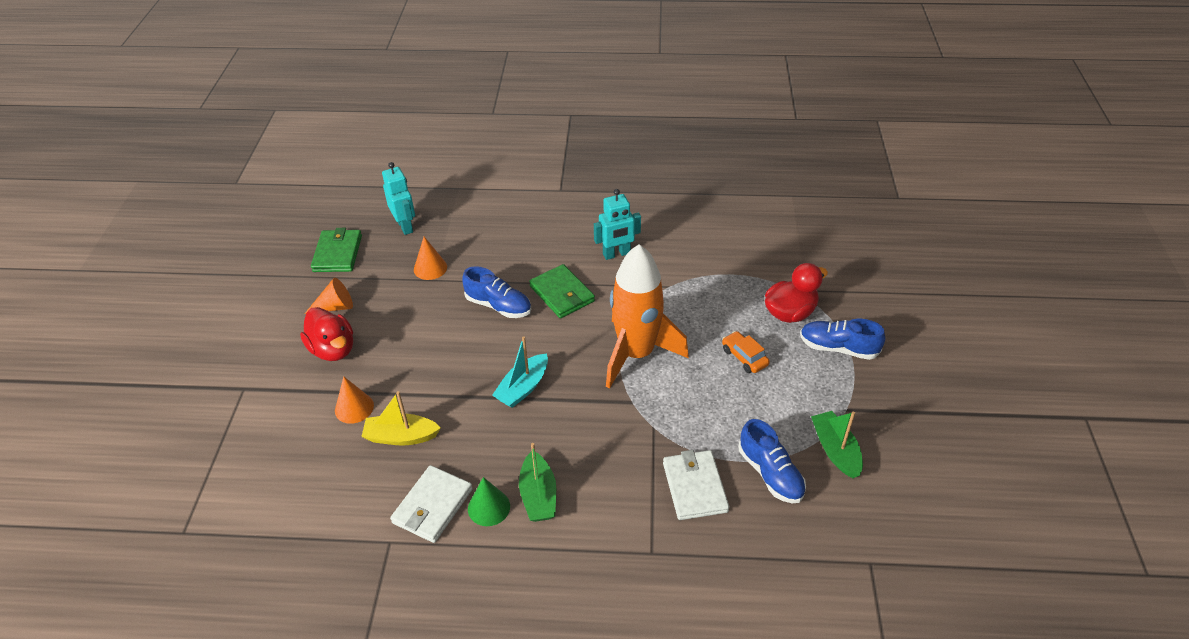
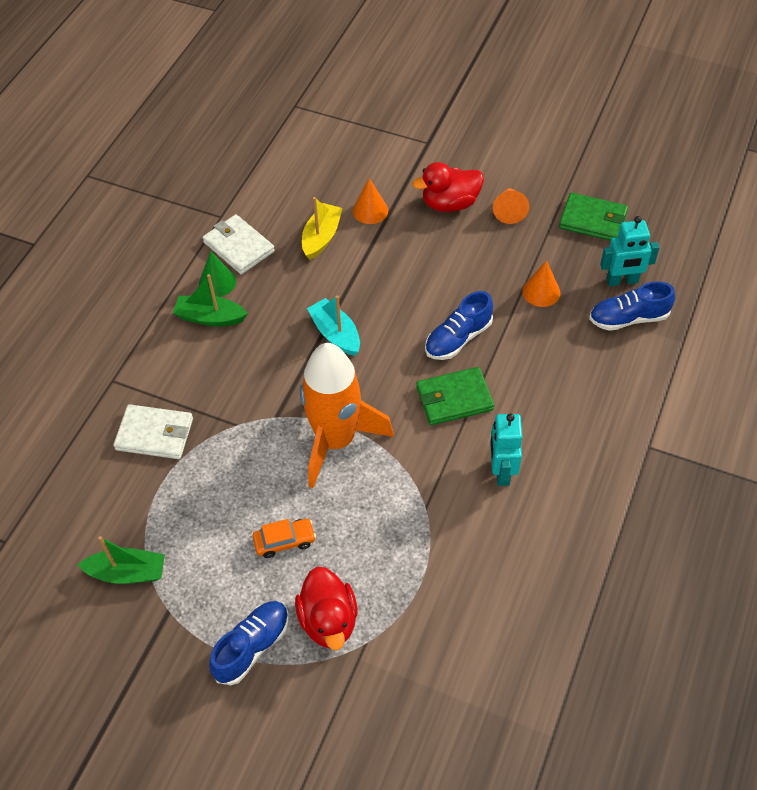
camera: 110 degrees right, 10 degrees up
(770, 474) = (134, 502): blue shoe -> blue shoe (628, 318)

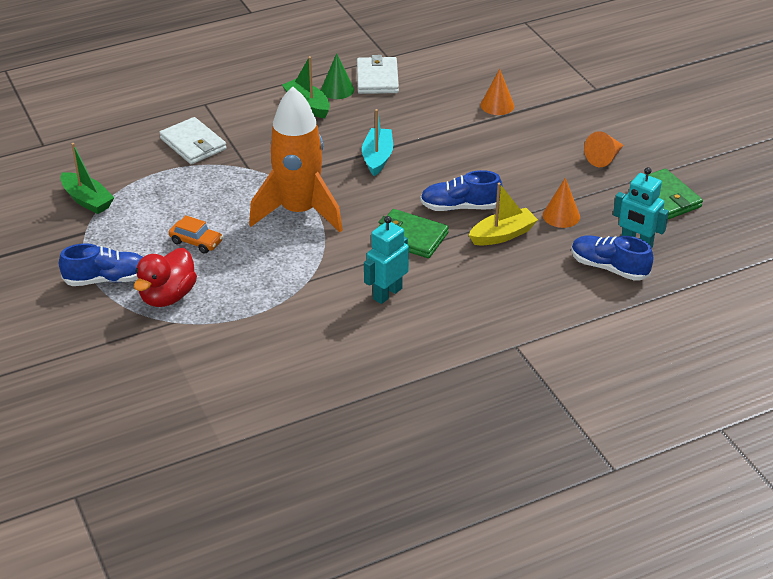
camera: 40 degrees right, 15 degrees down
(321, 237) = (441, 102): yellow boat -> yellow boat (502, 235)
(450, 203) = (563, 131): red duck -> none

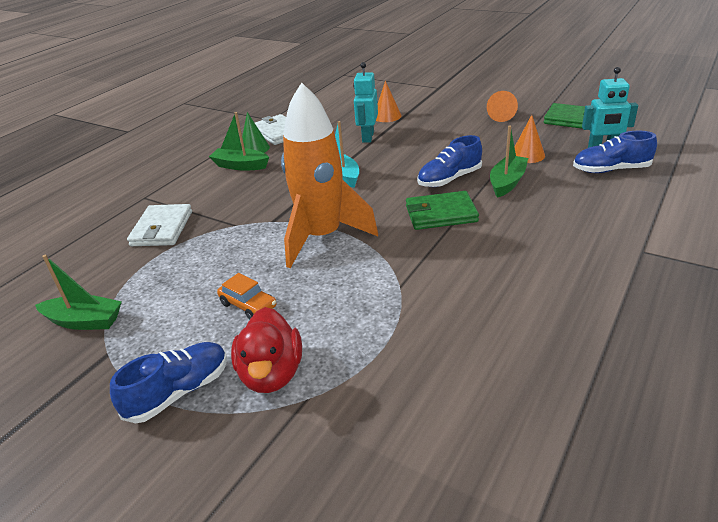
camera: 30 degrees left, 5 degrees down
(193, 144) = (162, 228): white wallet -> white wallet turned 75 degrees clockwise
(196, 242) = (248, 305): orange car -> orange car turned 45 degrees clockwise
(387, 293) = (483, 263): turquoise robot -> turquoise robot (367, 137)
(502, 235) = (507, 182): yellow boat -> green boat

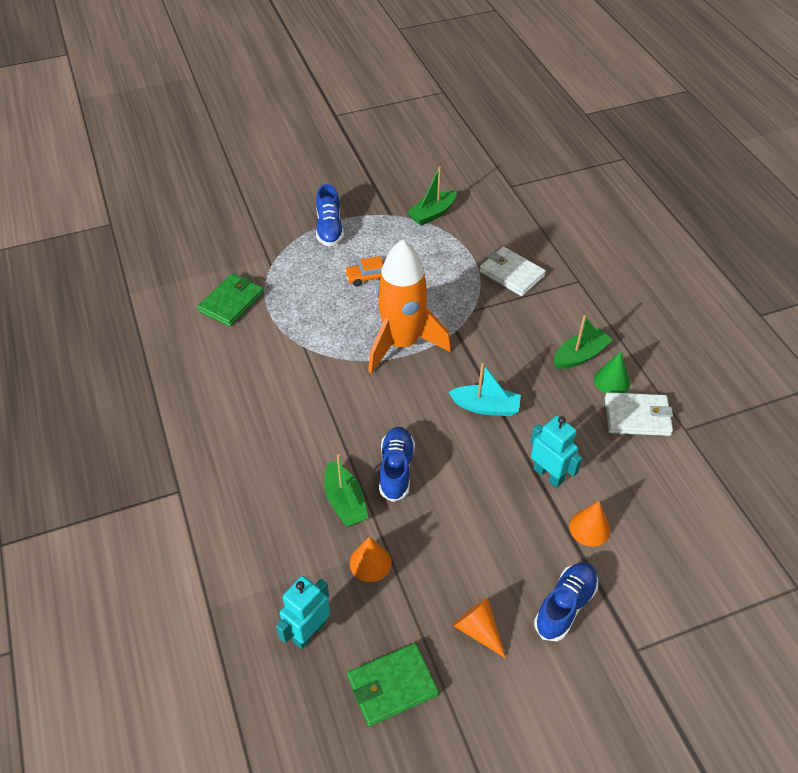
camera: 125 degrees right, 15 degrees up
(271, 374) = (301, 262): red duck -> none
(441, 214) = (353, 423): green wallet -> green wallet (232, 302)
(611, 170) = (274, 595): blue shoe -> blue shoe (565, 606)

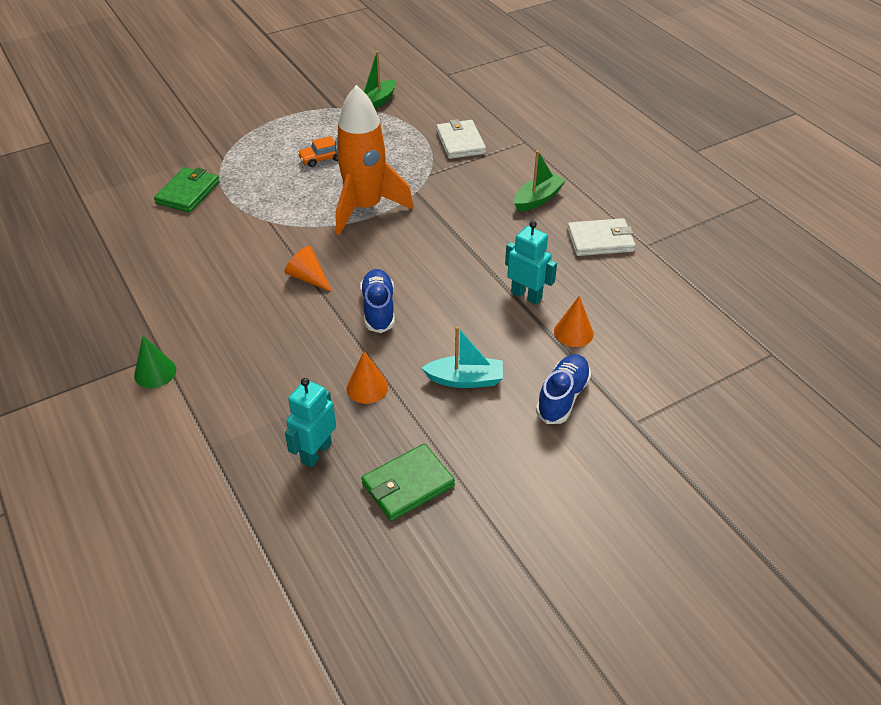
camera: 10 degrees left, 5 degrees down
(329, 228) = (276, 124): blue shoe -> none
(345, 502) = (332, 341): green boat -> none
(478, 630) = (483, 427): orange cone -> orange cone (308, 278)
(486, 407) = (456, 249): turquoise boat -> turquoise boat (465, 380)
(511, 274) = (460, 142): white wallet -> white wallet turned 45 degrees clockwise
(611, 381) = (571, 215): green cone -> green cone (155, 372)

